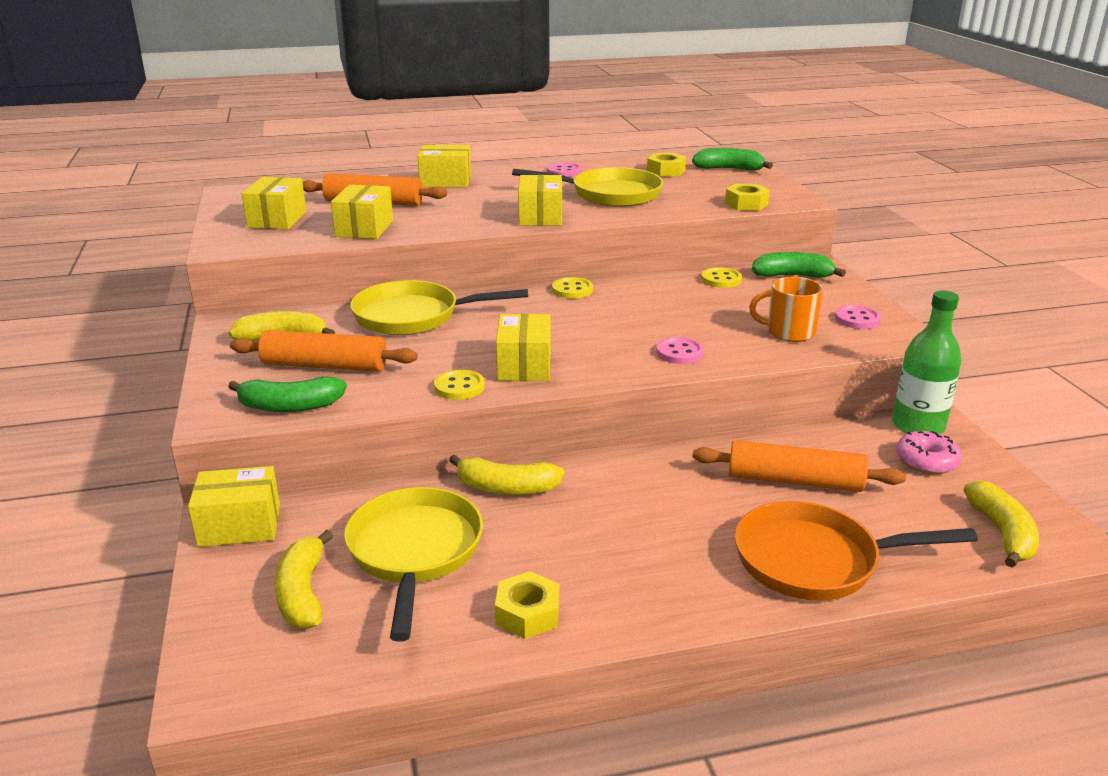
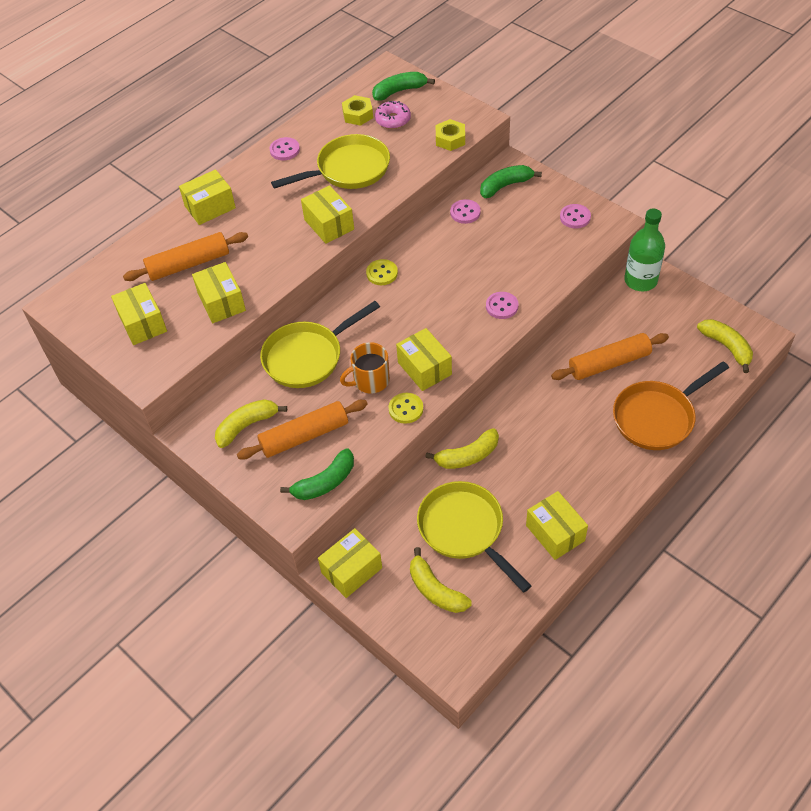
camera: 30 degrees left, 25 degrees up
(527, 613) = (555, 533): yellow nut -> yellow box
(721, 279) = (465, 212): yellow button -> pink button
(789, 332) = (547, 252): orange mug -> orange mug (370, 381)
(926, 461) = (662, 309): pink donut -> pink donut (393, 120)

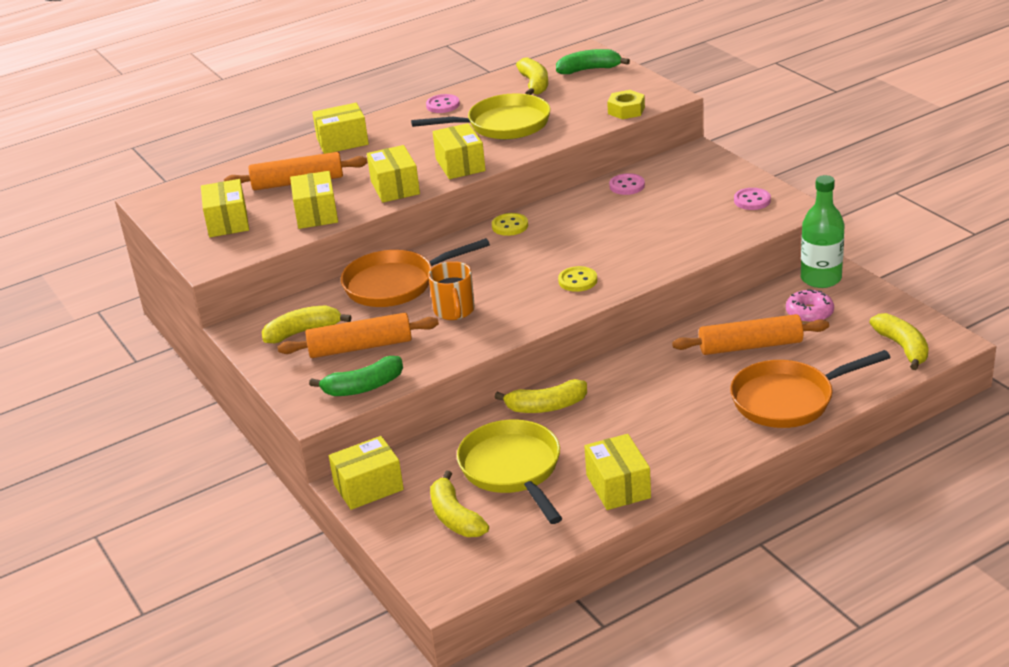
camera: 15 degrees right, 20 degrees down
(307, 357) = (395, 284): yellow pan -> orange pan
(358, 115) = (534, 84): yellow nut -> yellow banana
(370, 381) = (454, 310): orange mug -> orange mug turned 90 degrees counterclockwise
(393, 120) = (570, 91): pink donut -> pink donut (809, 313)
(406, 409) = (482, 338): yellow button -> yellow button (577, 281)
(424, 368) = (519, 307): yellow box -> yellow box (395, 187)
(502, 306) = (632, 265): pink button -> none
(505, 186) = (683, 168): green banana -> none

